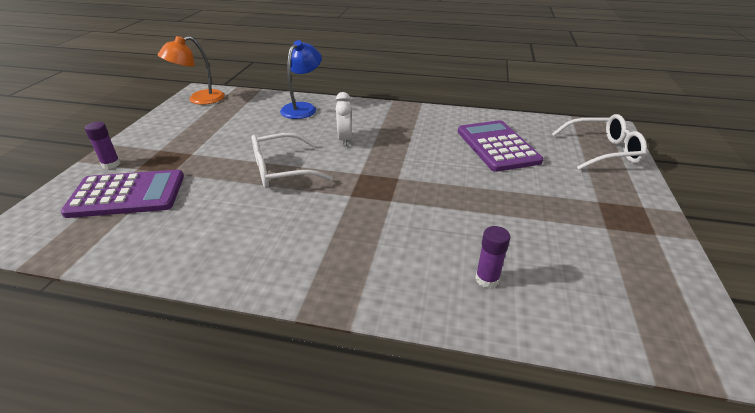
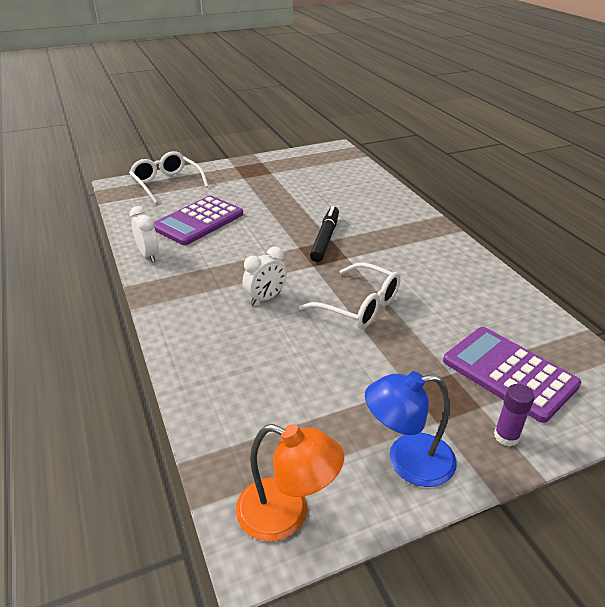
camera: 125 degrees left, 0 degrees up
(303, 108) = (217, 369): blue lamp -> blue lamp (407, 461)
(396, 197) = (325, 239): none -> black marker
(456, 116) = (148, 255): none -> white clock
(487, 279) = (360, 193): purple glue stick -> none

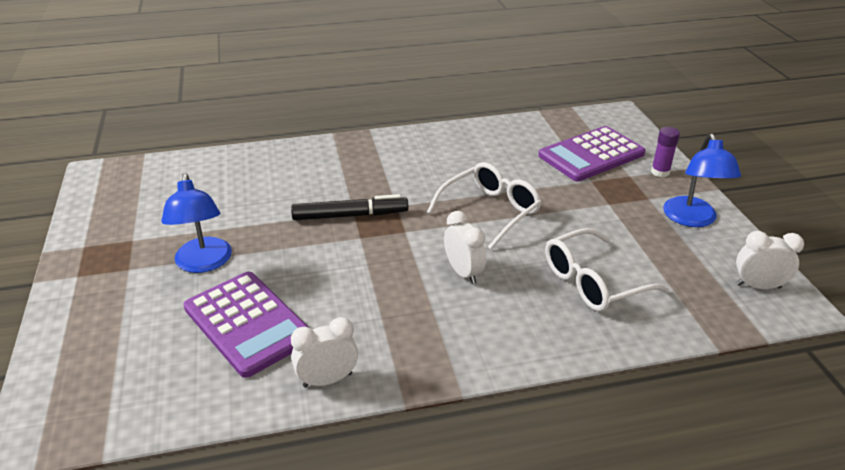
camera: 80 degrees left, 0 degrees up
(166, 183) = (84, 361): white glasses -> white glasses (593, 282)
(253, 197) = (204, 263): none -> blue lamp
(286, 514) = (758, 286): orange lamp -> white clock
(325, 239) = (350, 215): black marker -> black marker turned 150 degrees clockwise

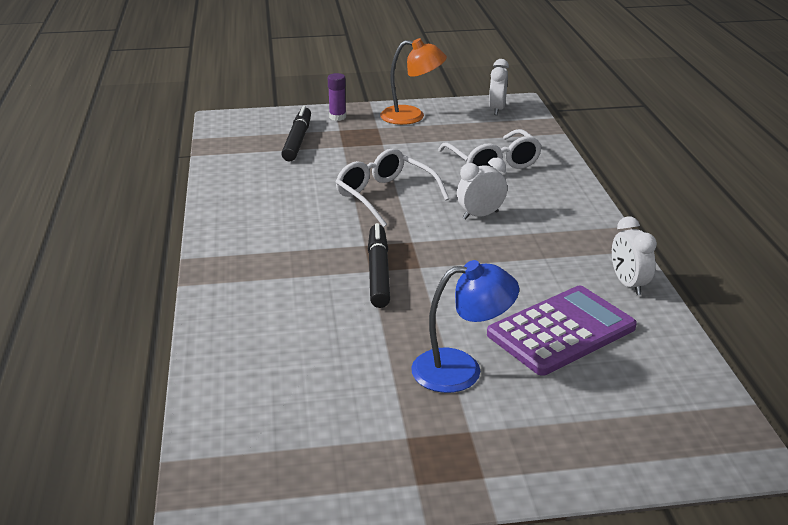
camera: 85 degrees left, 5 degrees down
(591, 155) = (297, 140): purple calculator -> black marker
(692, 219) = (412, 116): blue lamp -> orange lamp

